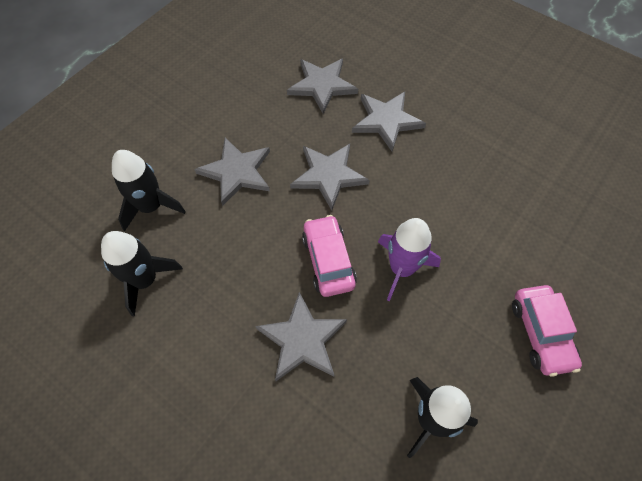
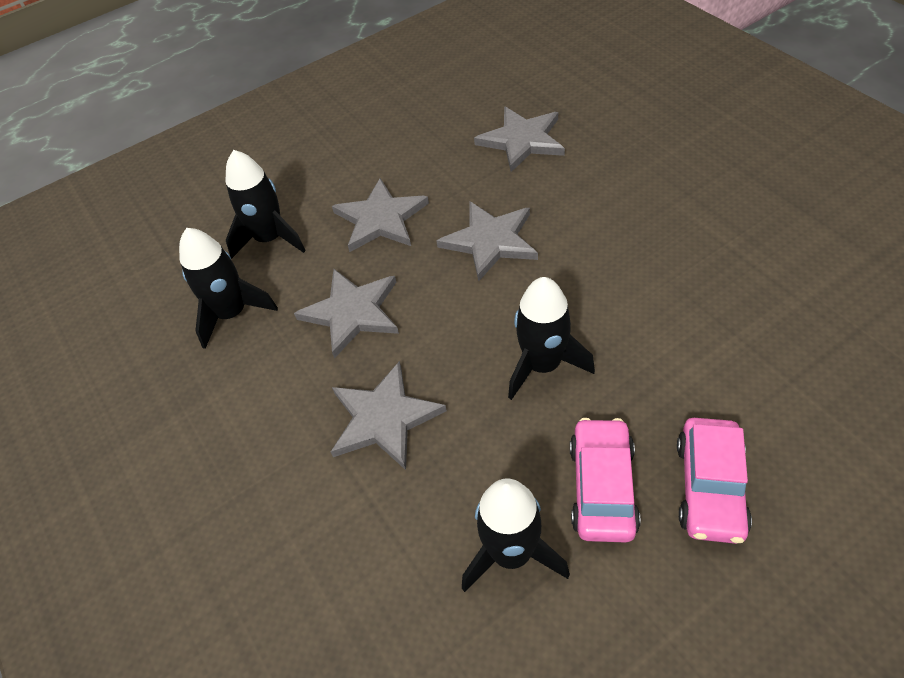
camera: 25 degrees right, 10 degrees down
(328, 261) = (451, 337): pink car -> pink car (602, 487)
(386, 121) = (590, 191): grey star -> grey star (352, 312)
(401, 268) = (542, 365): purple rocket -> black rocket

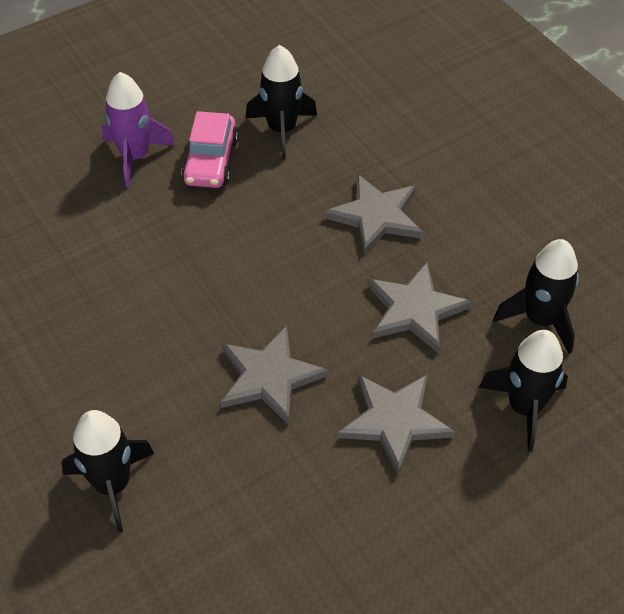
camera: 175 degrees right, 0 degrees up
(522, 140) = (209, 529): grey star -> none
(542, 365) = (237, 247): black rocket -> black rocket (112, 485)
(710, 488) = (135, 156): pink car -> purple rocket

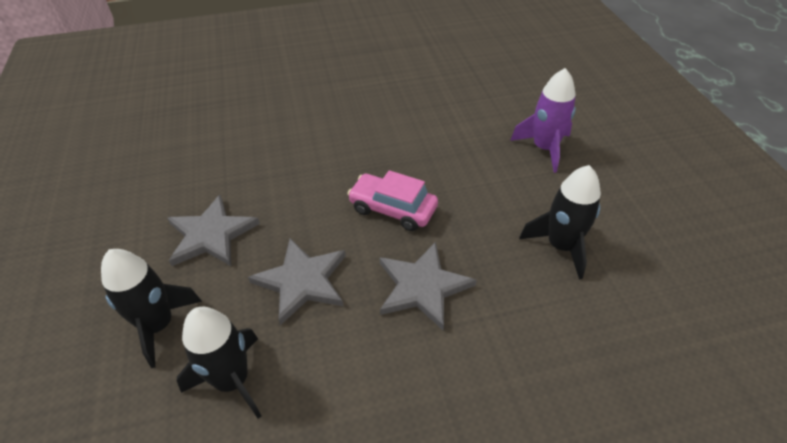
camera: 110 degrees right, 5 degrees down
(112, 485) = (265, 101): black rocket -> none
(211, 161) = (528, 190): pink car -> pink car (393, 209)
(269, 377) = (294, 178): grey star -> none

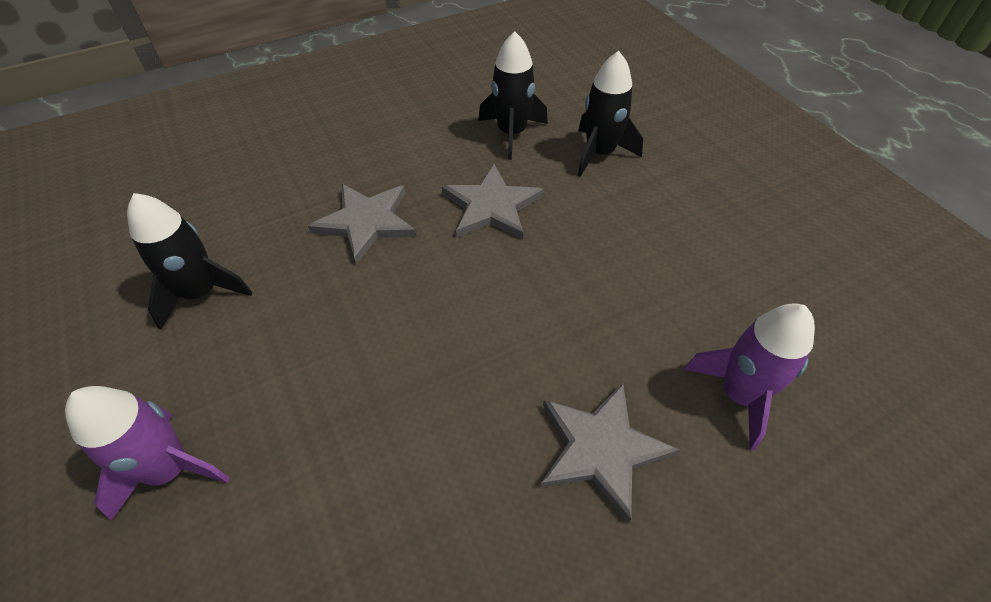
camera: 165 degrees right, 5 degrees up
(211, 235) = (617, 232): grey star -> grey star (601, 449)
(222, 130) = (739, 395): none -> purple rocket
(393, 209) = (415, 303): pink car -> none

